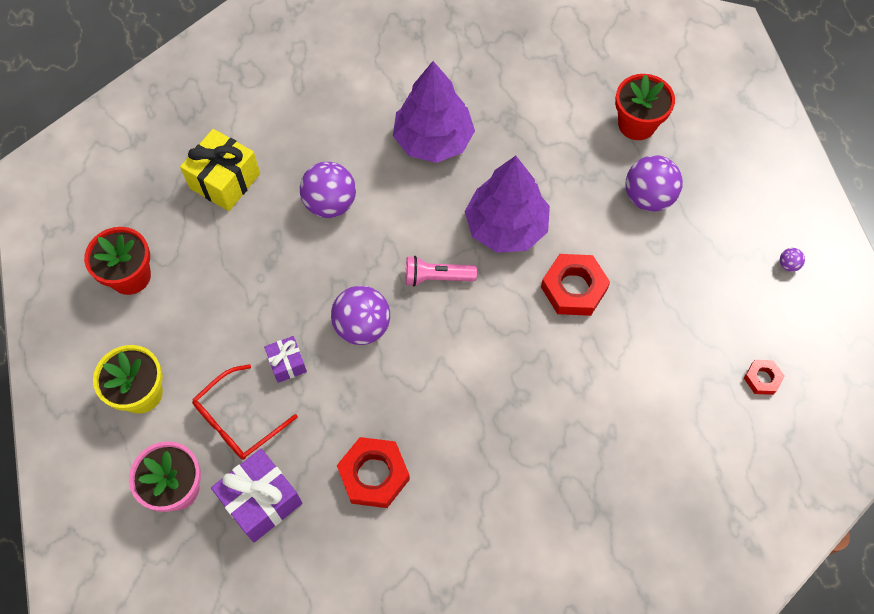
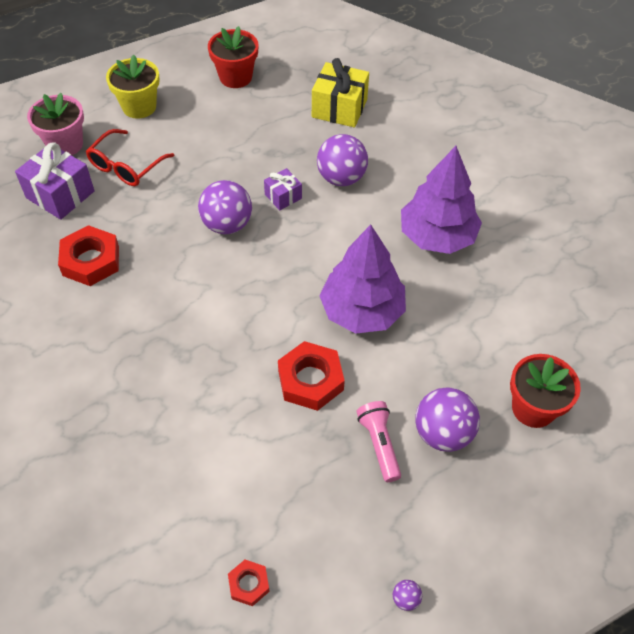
camera: 75 degrees right, 10 degrees down
(239, 420) = (126, 166): red glasses -> red glasses turned 90 degrees counterclockwise
(287, 363) = (181, 183): purple gift -> purple gift (283, 196)
(436, 277) = (290, 267): pink flashlight -> pink flashlight (379, 444)

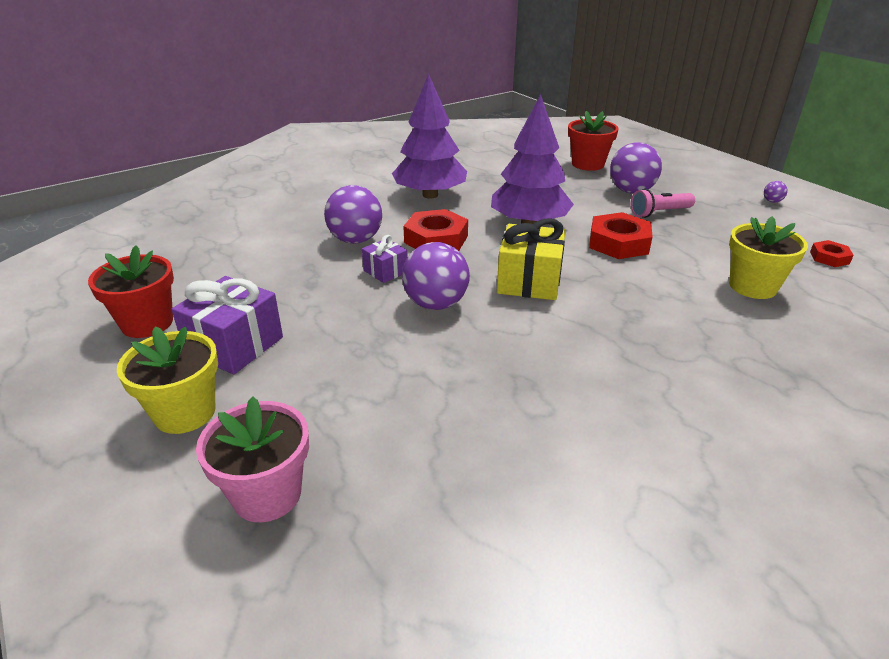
camera: 95 degrees left, 20 degrees down
(60, 194) = (396, 474): purple gift -> purple gift (234, 345)
(91, 261) = (527, 410): red nut -> red nut (436, 239)
(126, 166) = (328, 405): red glasses -> none
(206, 471) = (753, 286): none -> yellow flower pot
(339, 108) = (239, 246): yellow gift -> yellow gift (529, 281)

